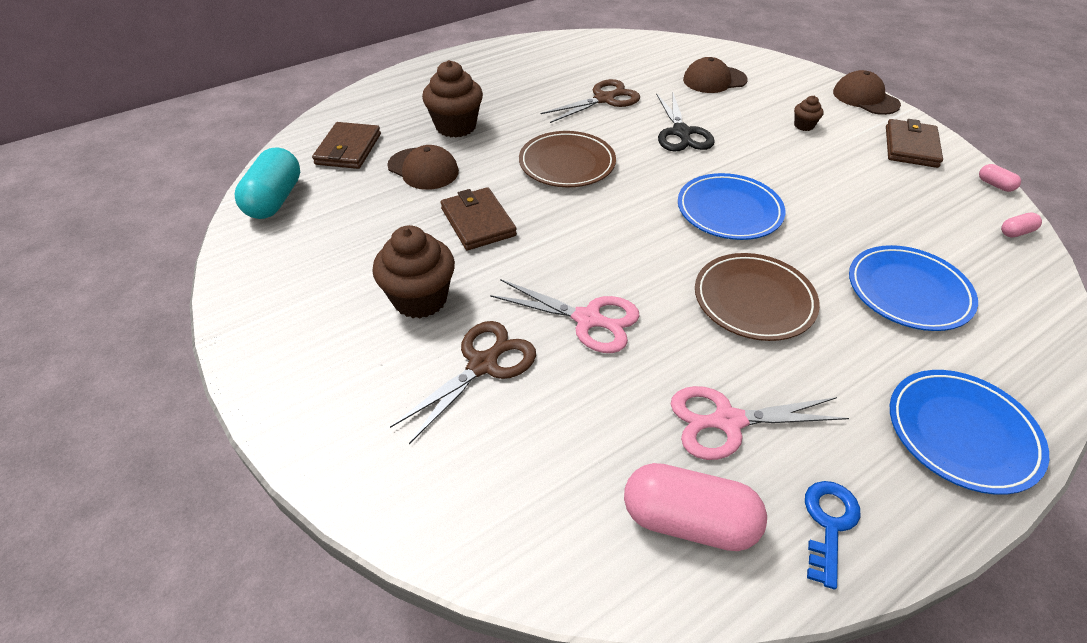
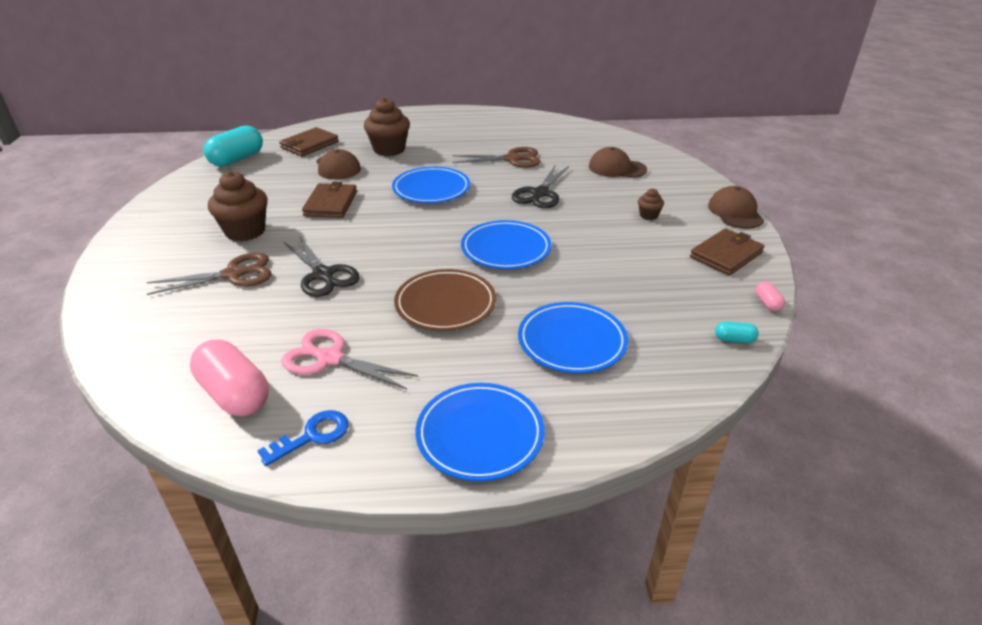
camera: 30 degrees right, 10 degrees down
(567, 163) = (431, 189): brown plate -> blue plate
(587, 319) = (323, 275): pink scissors -> black scissors
(1016, 232) = (734, 339): pink capsule -> turquoise capsule

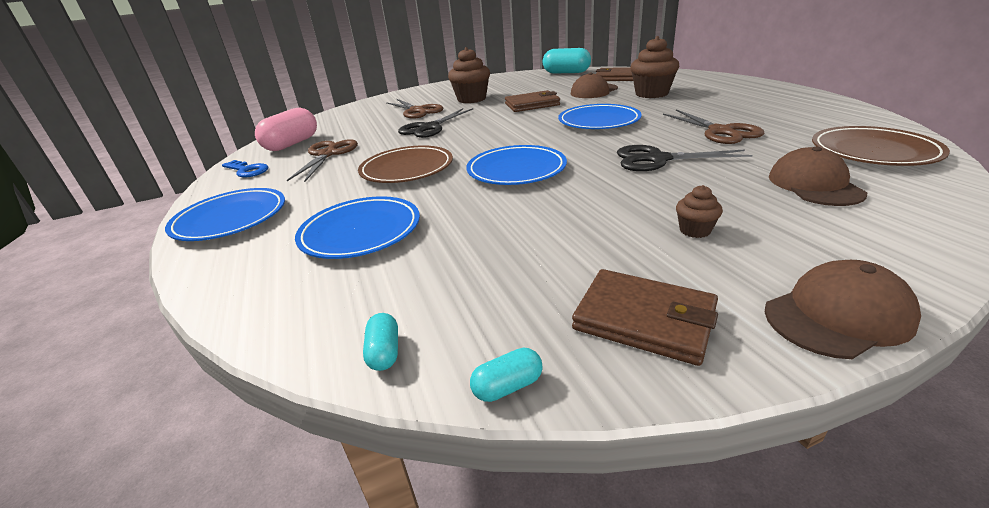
camera: 75 degrees right, 5 degrees down
(330, 358) = (328, 154): pink scissors -> brown scissors
(587, 139) = (873, 151): none -> brown plate
(767, 303) = (507, 386): pink capsule -> turquoise capsule

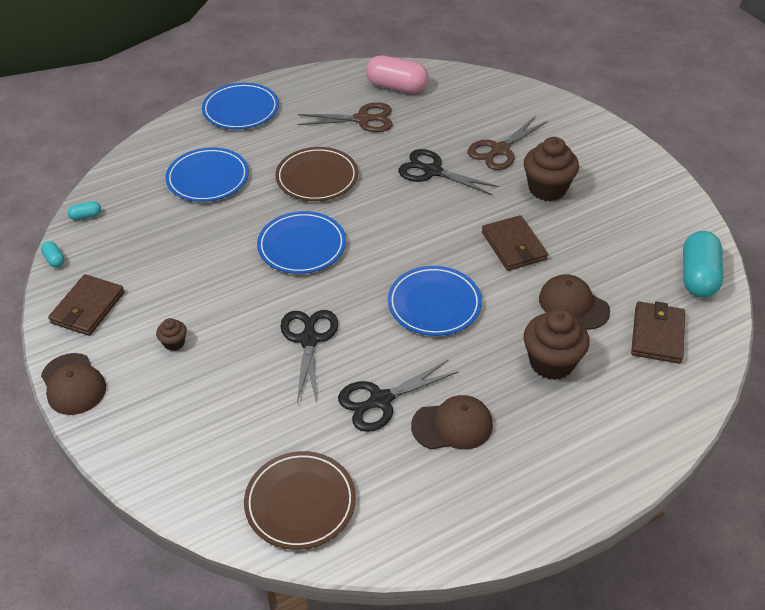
camera: 80 degrees right, 15 degrees up
(247, 170) = (332, 83): blue key -> none
(720, 131) = (380, 400): brown scissors -> black scissors
(814, 185) = (233, 431): brown cap -> brown cap (452, 425)

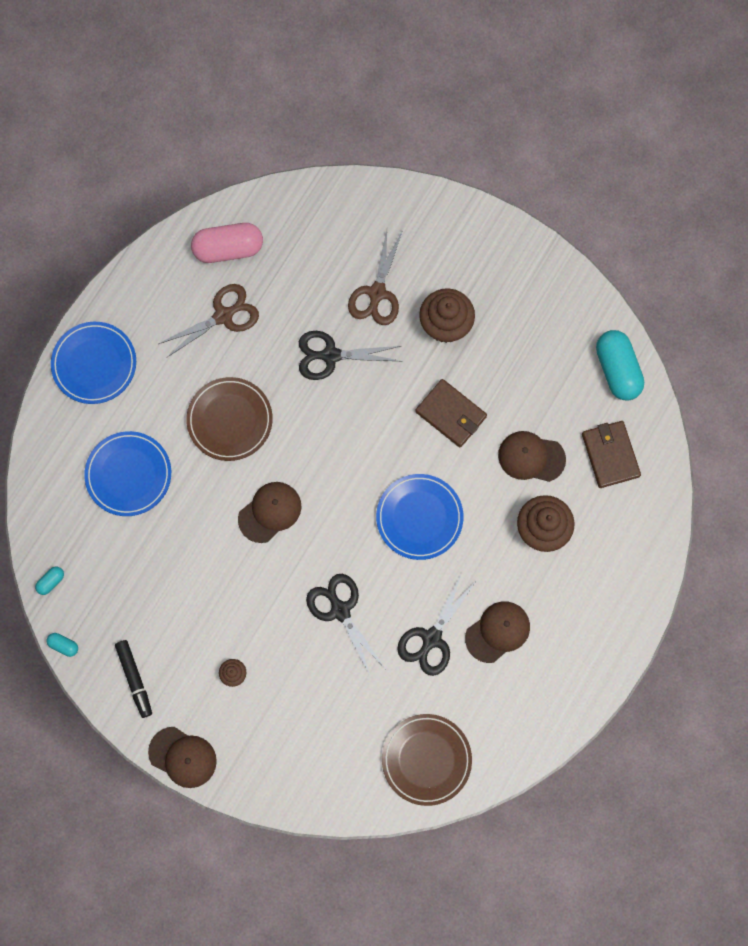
camera: 30 degrees left, 30 degrees up
(88, 308) = (134, 679): brown wallet -> black marker
(302, 246) = (270, 512): blue plate -> brown cap

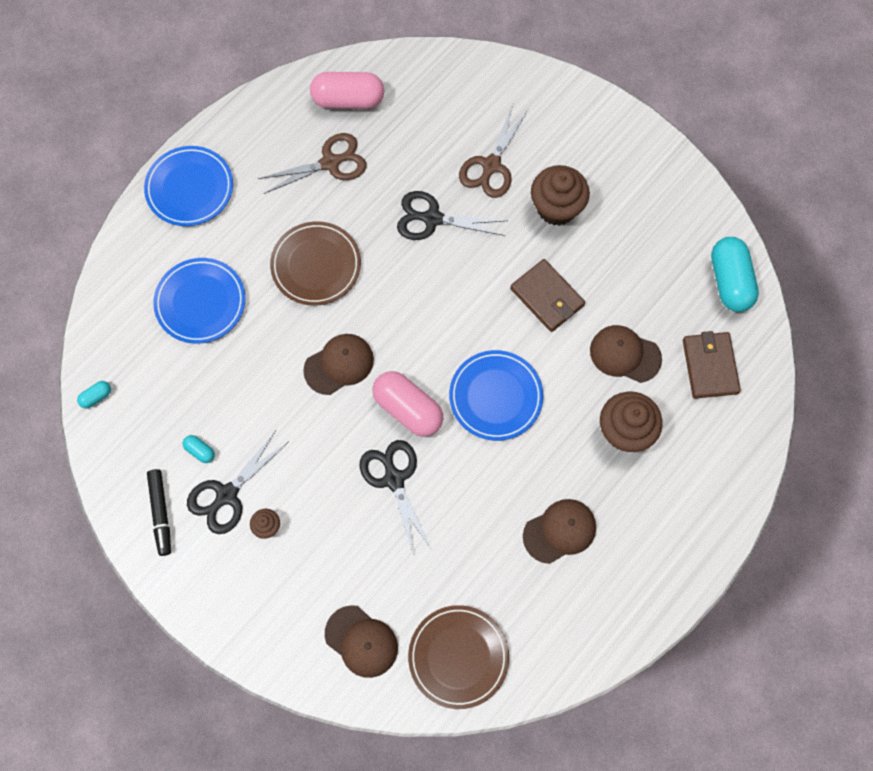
camera: 10 degrees right, 5 degrees down
(64, 645) = (94, 465): turquoise capsule -> turquoise capsule (200, 451)
(183, 757) = (194, 606): brown cap -> brown cap (361, 641)
(341, 543) = (408, 409): none -> pink capsule
(431, 638) = (487, 526): black scissors -> black scissors (227, 495)

